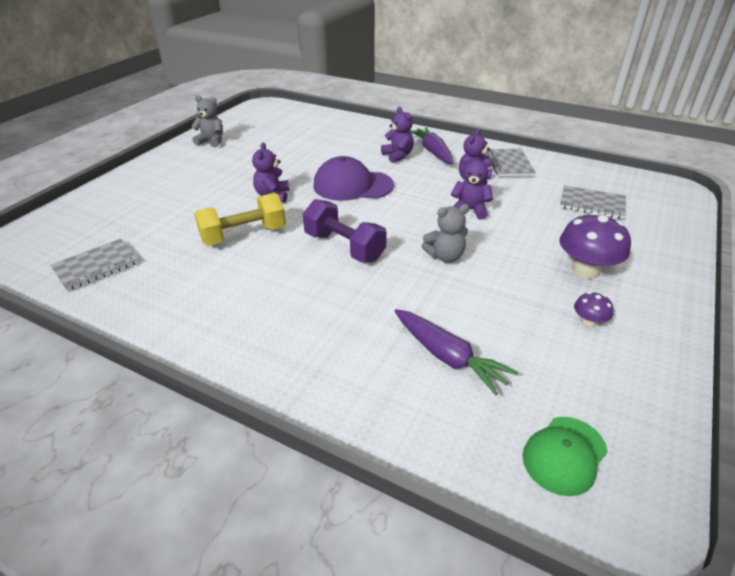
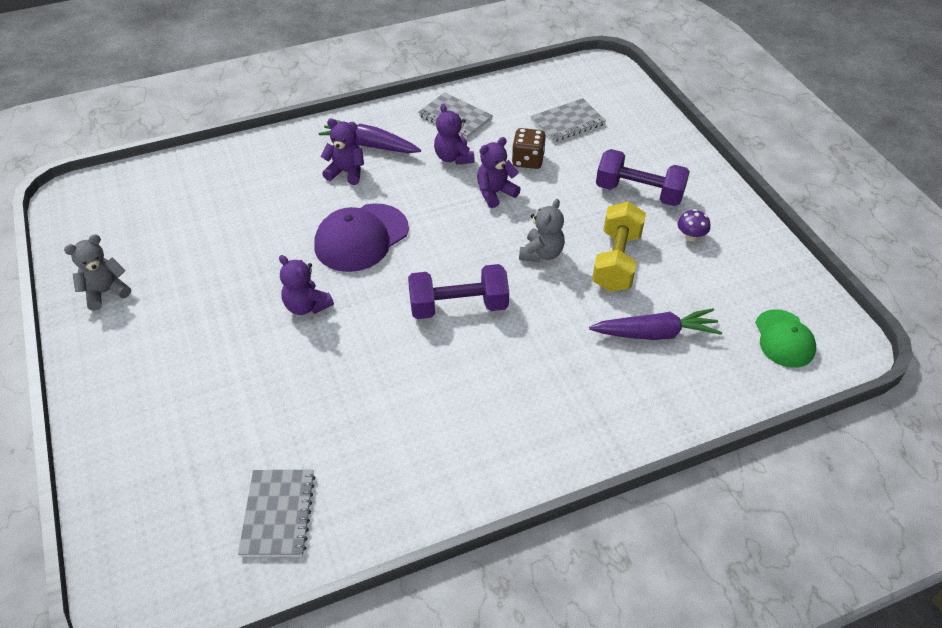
camera: 50 degrees left, 10 degrees up
(244, 235) = (356, 366): yellow dumbbell -> yellow dumbbell (616, 261)
(523, 207) = (527, 160): none -> brown dice
(585, 270) = (639, 192): purple mushroom -> purple dumbbell

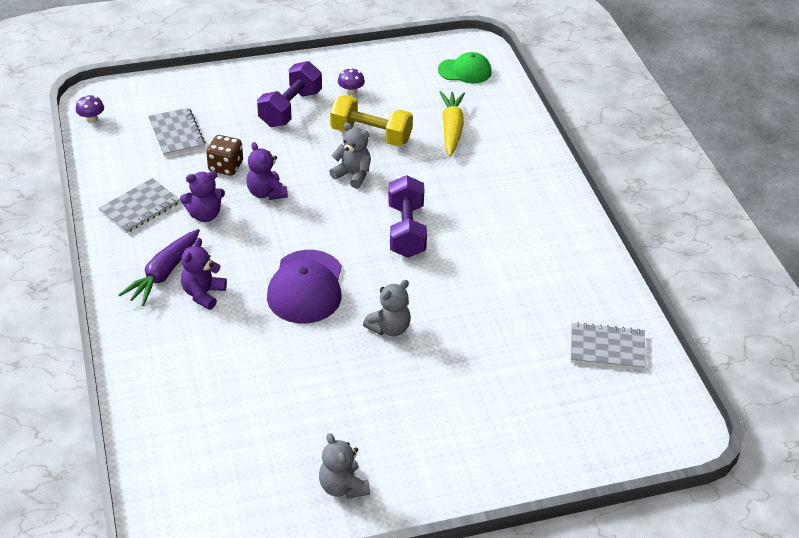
camera: 85 degrees left, 5 degrees down
(307, 306) = (389, 328): purple teddy bear -> grey teddy bear
(361, 238) = (306, 287): purple cap -> purple cap turned 45 degrees clockwise
(571, 70) = (91, 119): none -> purple mushroom
(655, 333) = (451, 129): purple carrot -> yellow carrot

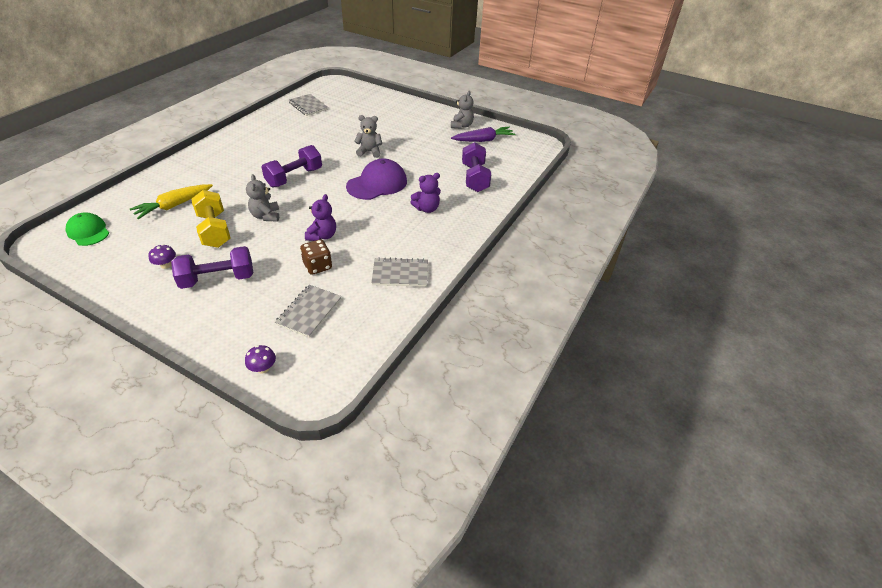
camera: 135 degrees left, 0 degrees up
(91, 119) = (345, 371): purple mushroom -> purple mushroom (263, 368)
(164, 273) = (433, 229): purple carrot -> purple carrot (483, 140)
(199, 384) = (475, 178): none -> purple dumbbell
(205, 215) = (371, 245): purple teddy bear -> none

